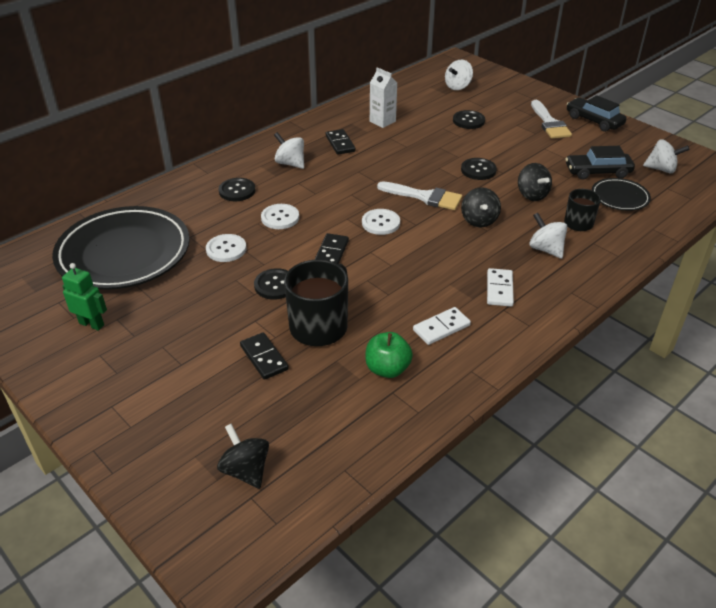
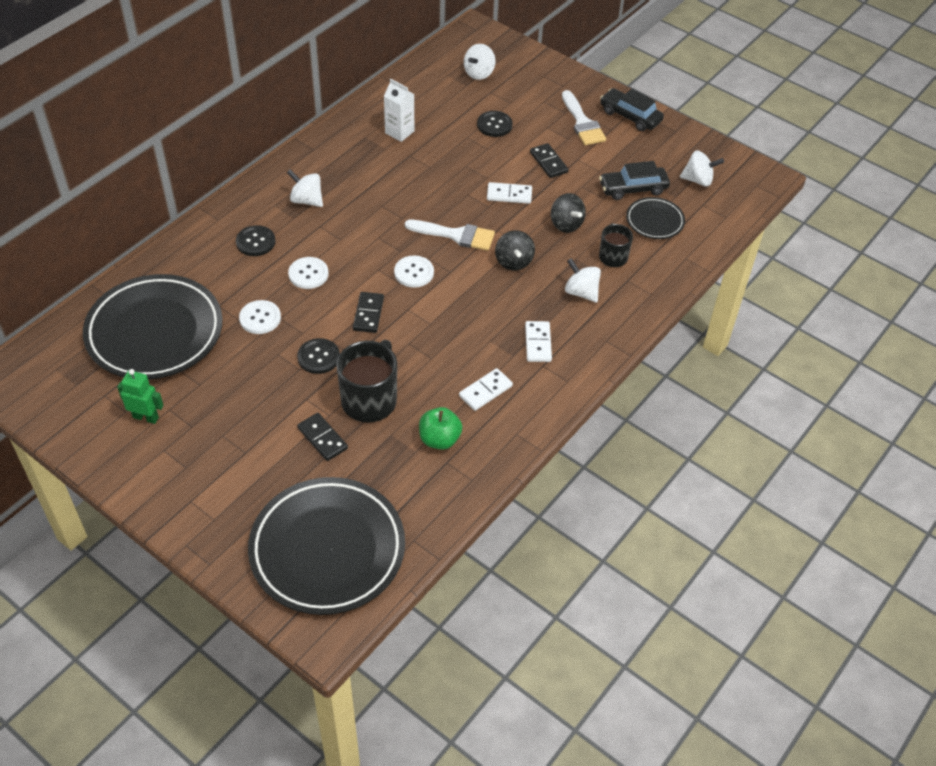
camera: 10 degrees left, 10 degrees up
(246, 470) = (327, 549): black spinning top -> black plate
(340, 143) = (357, 168): black domino -> black domino (548, 162)
(478, 170) = (509, 195): black button -> white domino

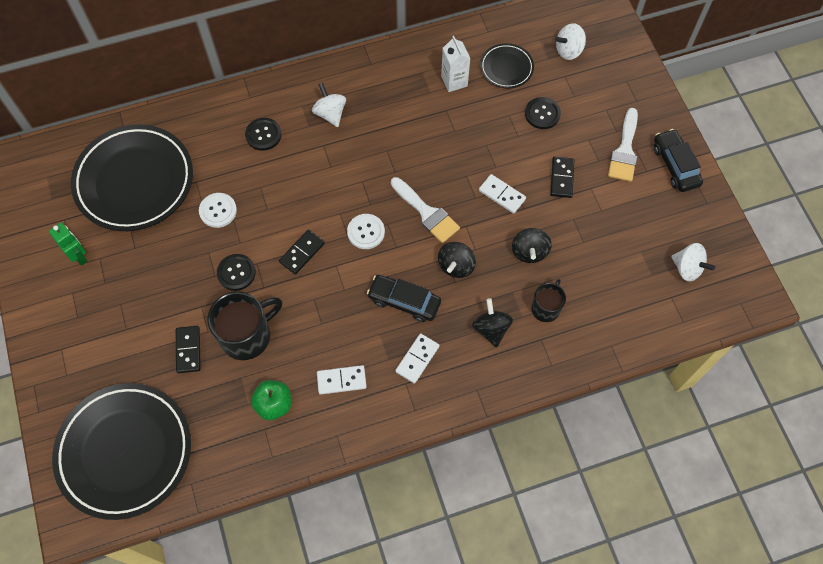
camera: 35 degrees right, 15 degrees up
(308, 274) = (282, 188): white button -> none
(581, 292) = (491, 329): white spinning top -> black spinning top
(633, 188) = (618, 246): black car -> black car (404, 301)
(654, 221) = (612, 291): black plate -> black plate (506, 68)

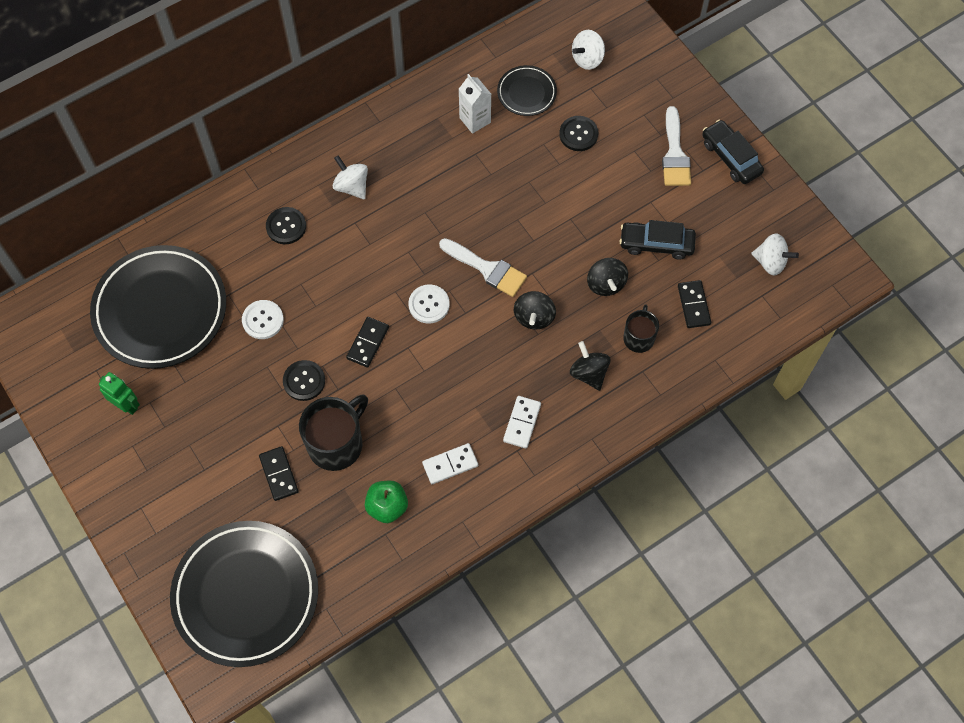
camera: 15 degrees left, 0 degrees up
(404, 301) = (491, 367): black car -> black car (656, 244)
(502, 195) = (560, 231): white domino -> none
(562, 178) = (618, 198): black domino -> black domino (694, 305)

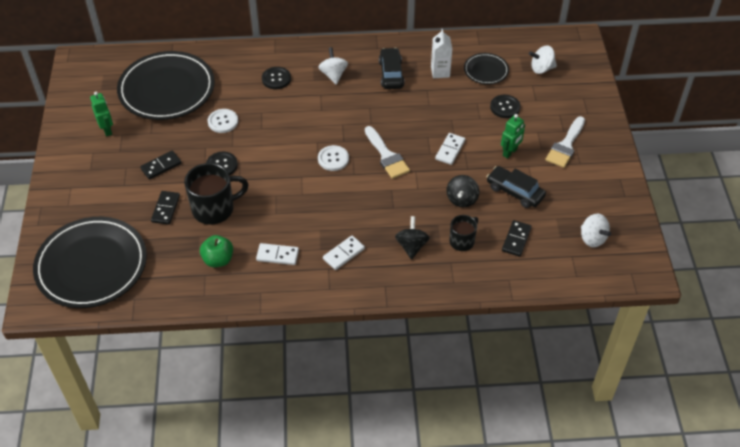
camera: 30 degrees right, 15 degrees down
(367, 343) = (277, 162): black domino -> black domino (161, 166)
(534, 317) = (398, 196): black spinning top -> none
(553, 224) = (450, 150): none -> white domino
(620, 194) = (510, 152): none -> green robot
(731, 157) = (606, 164): black car -> black car (391, 74)

